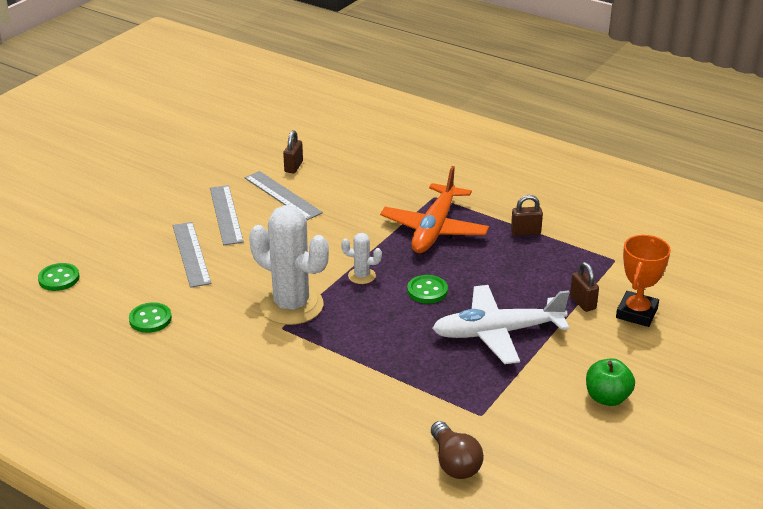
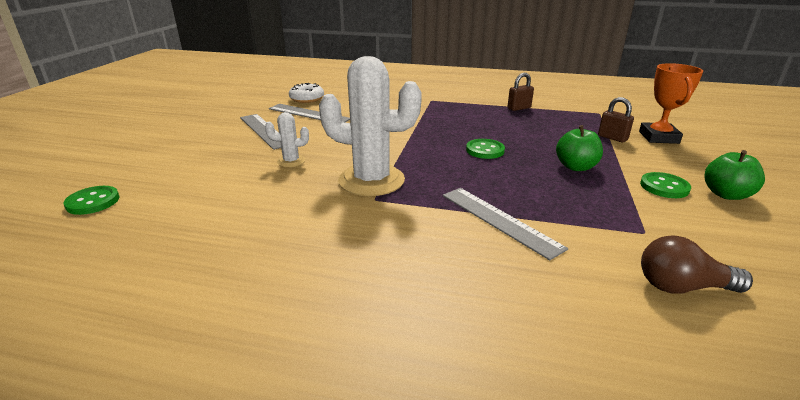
camera: 20 degrees left, 5 degrees down
(150, 319) = (220, 218): green button -> green button (664, 187)
(191, 254) = (243, 160): grey ruler -> grey ruler (499, 220)
(293, 167) = (307, 99): brown padlock -> white donut
(361, 276) = (419, 150): white cactus -> white cactus (291, 161)
(434, 229) = (450, 115): orange plane -> none
(454, 463) = (682, 287): brown light bulb -> brown light bulb turned 135 degrees clockwise
(498, 333) = (576, 167): white plane -> green apple

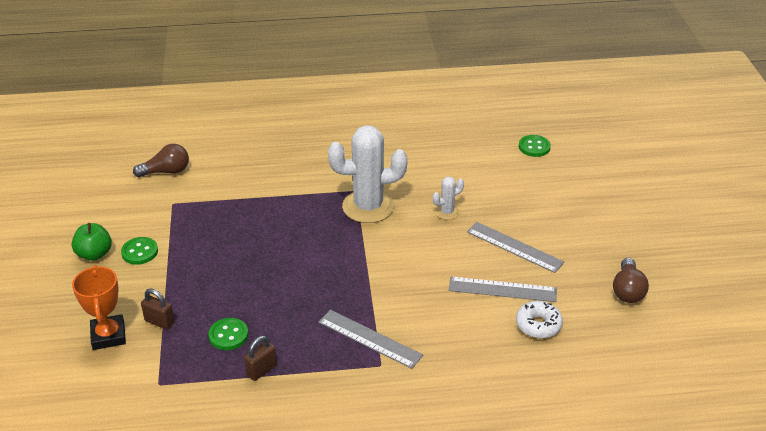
camera: 160 degrees right, 10 degrees up
(222, 102) = (627, 290): none -> brown light bulb
(485, 150) = (289, 267): green button -> green button (228, 335)
(499, 220) = (266, 192): grey ruler -> grey ruler (369, 338)
(576, 167) = (206, 262): green apple -> none

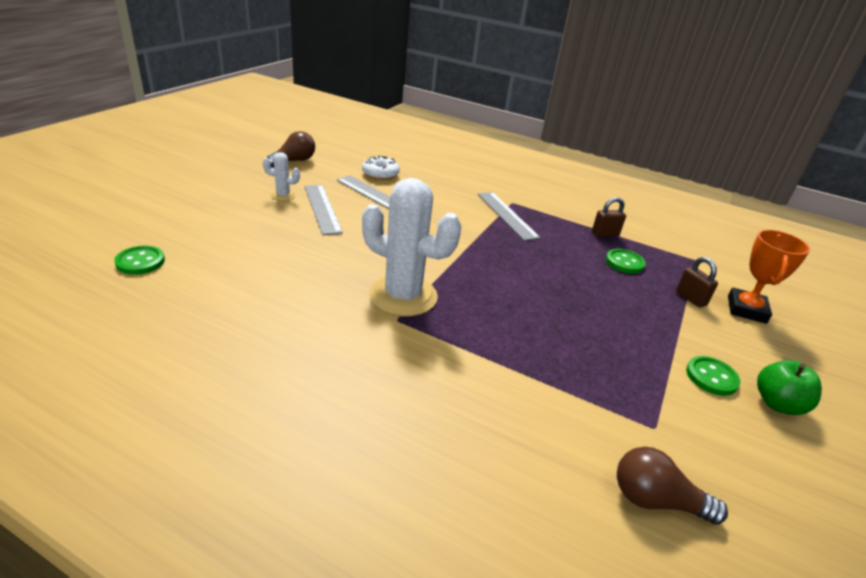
camera: 150 degrees left, 5 degrees down
(447, 212) = (334, 254): white cactus -> white cactus (283, 195)

